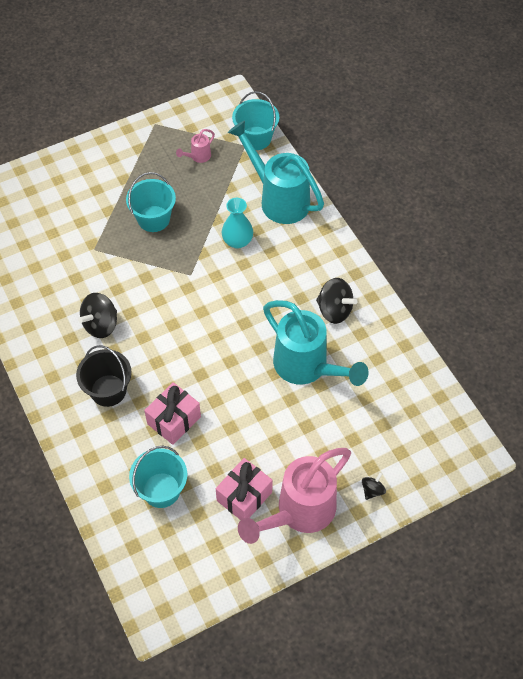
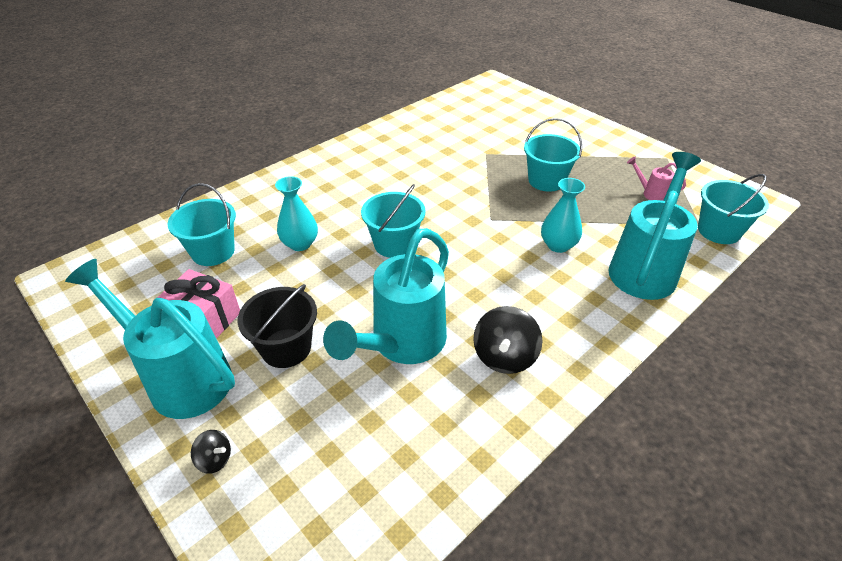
camera: 75 degrees right, 15 degrees down
(101, 325) = (401, 175): black spinning top -> none
(108, 390) = (326, 194): black bucket -> black bucket (286, 348)
(174, 420) = (300, 244): pink gift -> turquoise vase
(198, 350) = (394, 244): none -> turquoise bucket
(299, 512) = (181, 377): pink watering can -> turquoise watering can

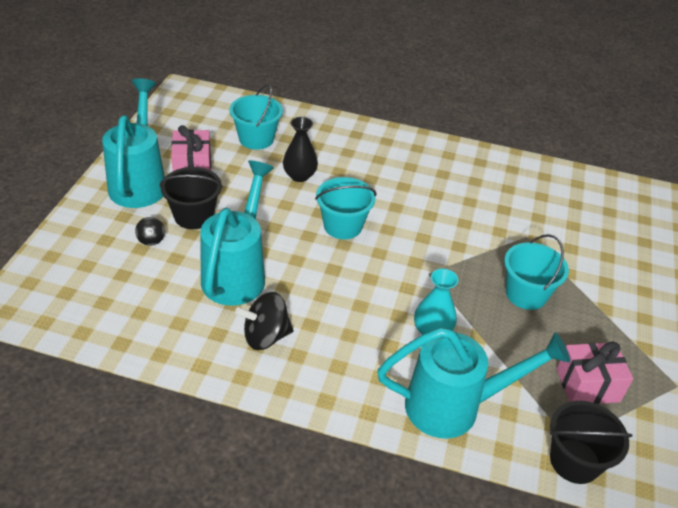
camera: 55 degrees right, 0 degrees up
(215, 459) = (90, 226): black spinning top -> black spinning top (151, 239)
(300, 244) = (299, 176): turquoise vase -> black vase
(402, 344) = (237, 273): turquoise watering can -> turquoise watering can turned 105 degrees clockwise
(651, 193) = (587, 385): pink watering can -> pink gift
(718, 231) = (574, 461): turquoise bucket -> black bucket

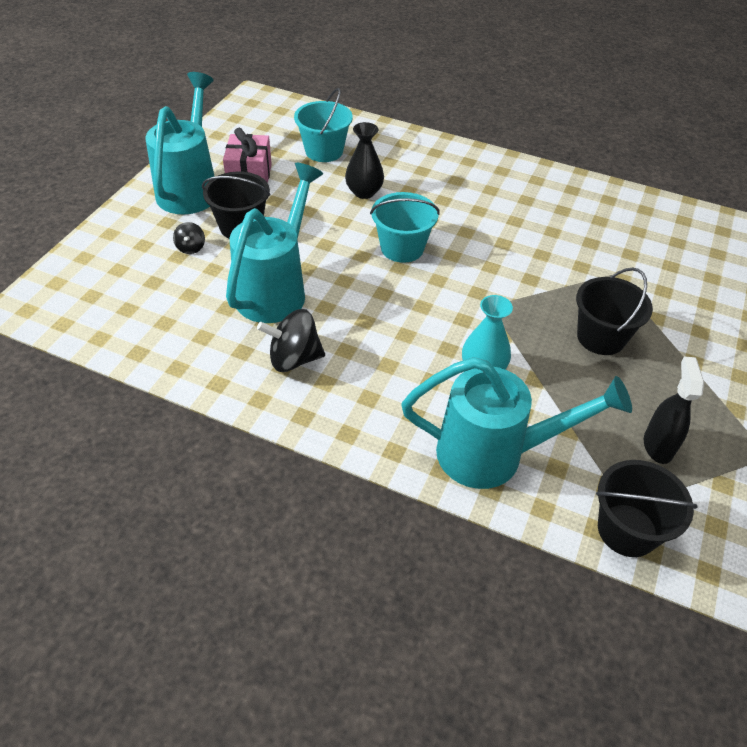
camera: 10 degrees right, 5 degrees up
(526, 294) = (601, 337): turquoise bucket -> black bucket
(587, 385) = (658, 445): pink gift -> black spray bottle

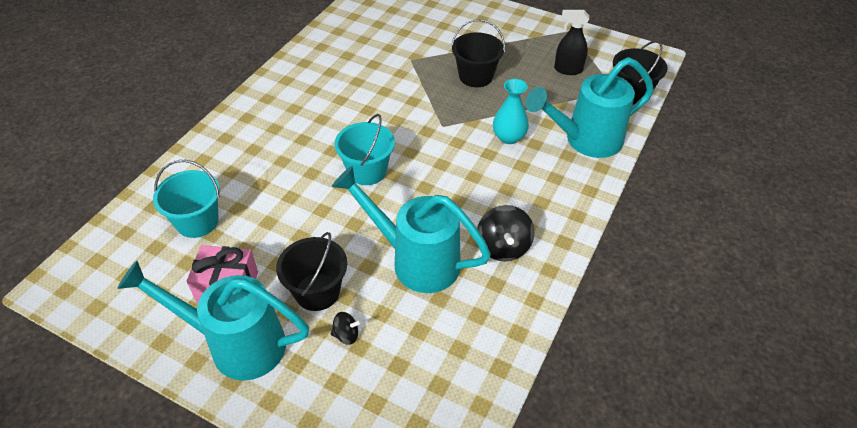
camera: 85 degrees left, 0 degrees up
(364, 192) = (278, 192): black vase -> none
(494, 454) = (585, 140): turquoise watering can -> turquoise watering can turned 120 degrees counterclockwise

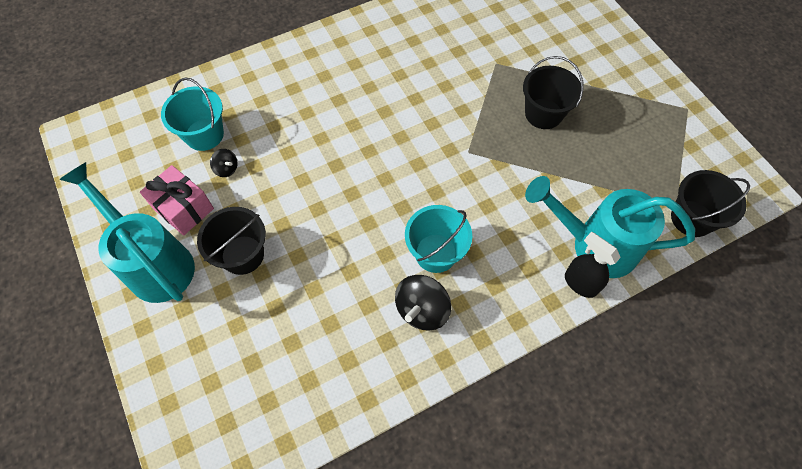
camera: 35 degrees right, 15 degrees up
(346, 335) = (235, 308): black spinning top -> black spinning top (226, 169)
(367, 171) = (366, 162): turquoise bucket -> turquoise bucket (435, 253)
(415, 260) = (339, 275): turquoise watering can -> none
(509, 137) = (520, 199): turquoise vase -> none
(567, 70) = (645, 154): black spray bottle -> black spray bottle (580, 283)

